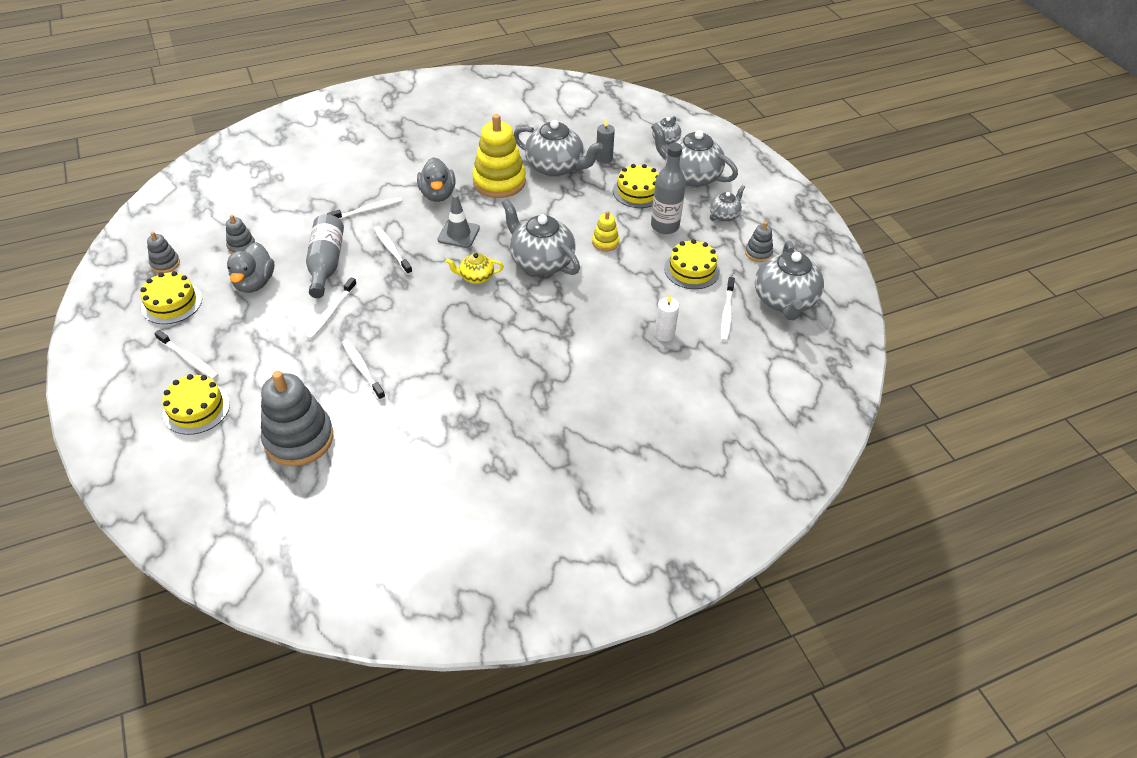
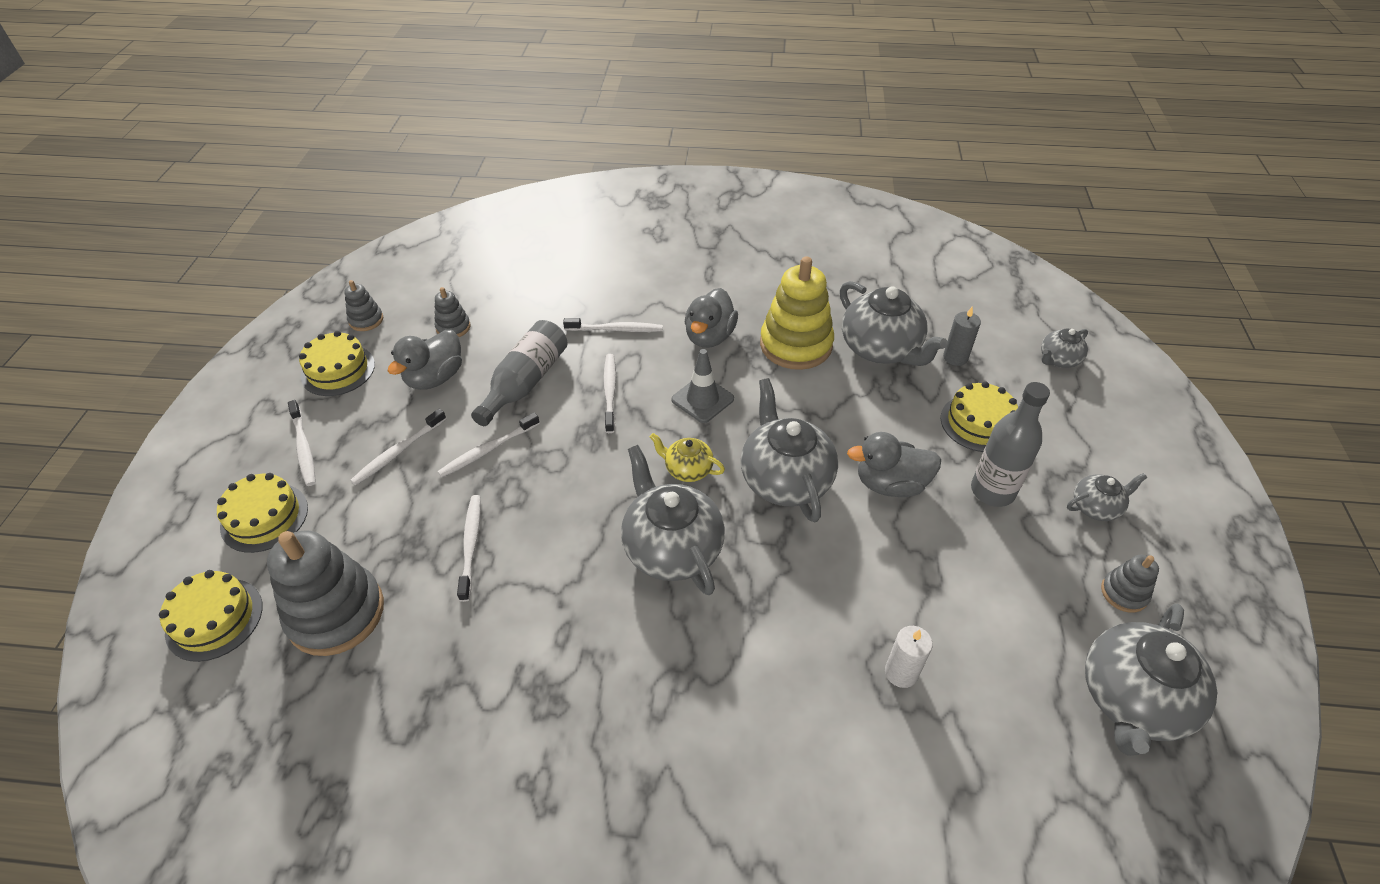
camera: 30 degrees right, 0 degrees up
(605, 242) = (890, 484): yellow stacking toy -> grey duck
(691, 176) = (1071, 426): grey teapot -> grey teapot (672, 548)
(691, 270) = (999, 579): yellow cake -> yellow cake (214, 619)
(727, 313) = (1020, 680): white toothbrush -> white toothbrush (398, 452)

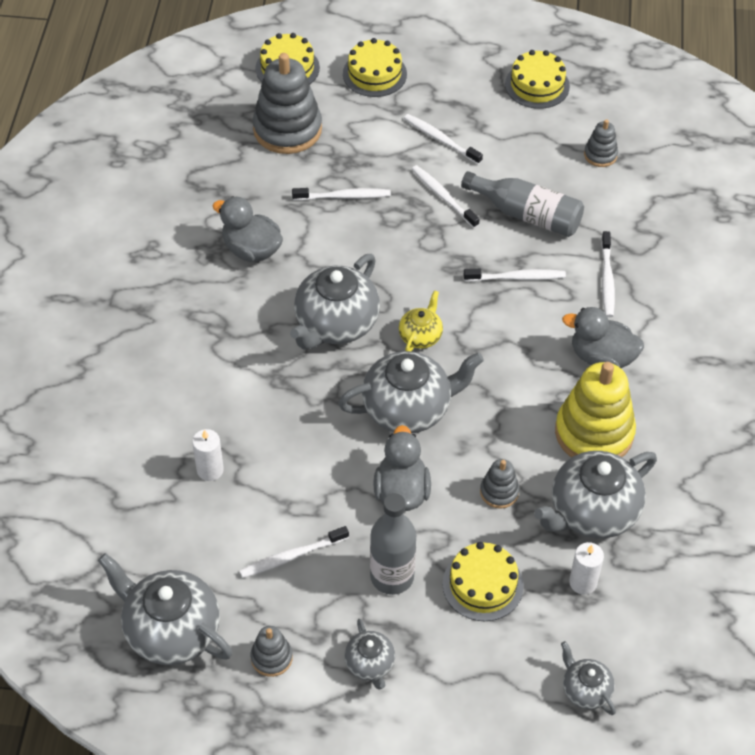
camera: 90 degrees right, 5 degrees up
(304, 448) = (445, 81): white toothbrush -> white toothbrush (292, 556)
(366, 320) = (605, 92): grey stacking toy -> grey stacking toy (499, 492)
(435, 378) = (530, 151): grey duck -> grey duck (251, 249)
(672, 548) = (335, 324): grey teapot -> grey teapot turned 150 degrees clockwise
(702, 399) = (509, 349): grey traffic cone -> none
(955, 357) = (583, 582): grey candle -> white candle

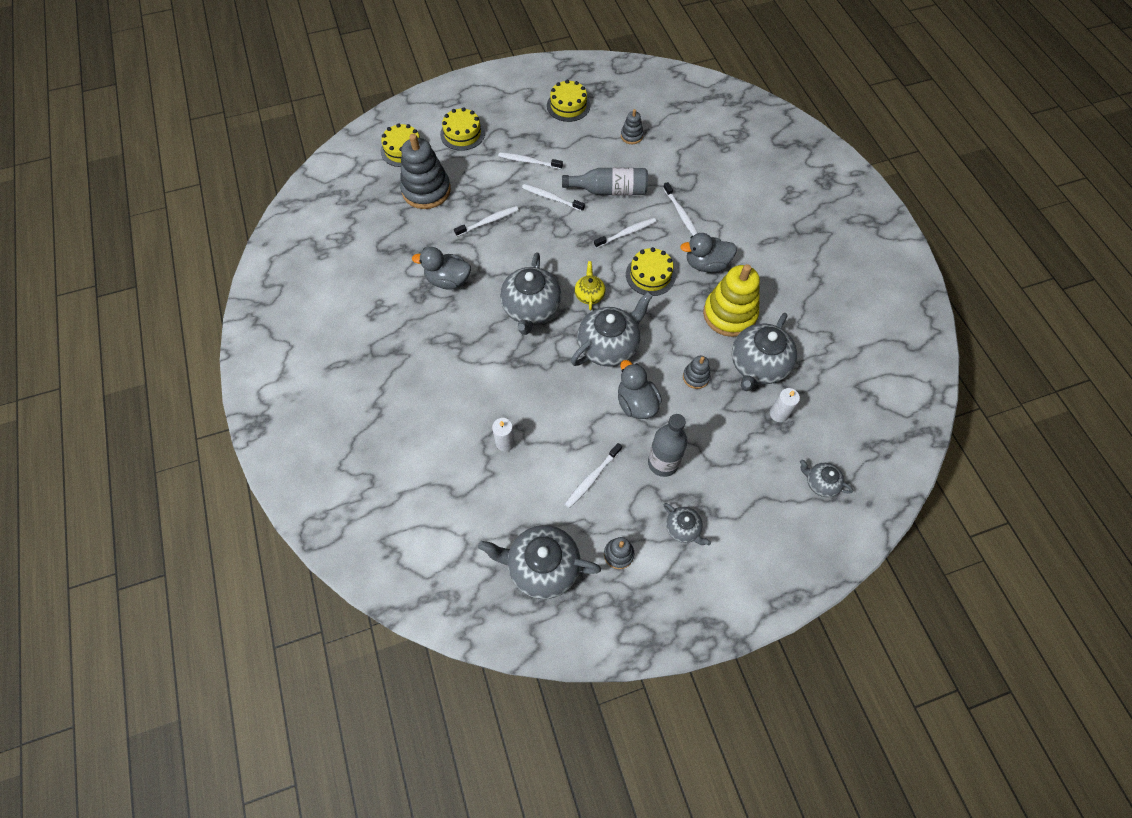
camera: 25 degrees left, 10 degrees up
(482, 584) = (721, 442): yellow cake -> yellow cake (650, 275)

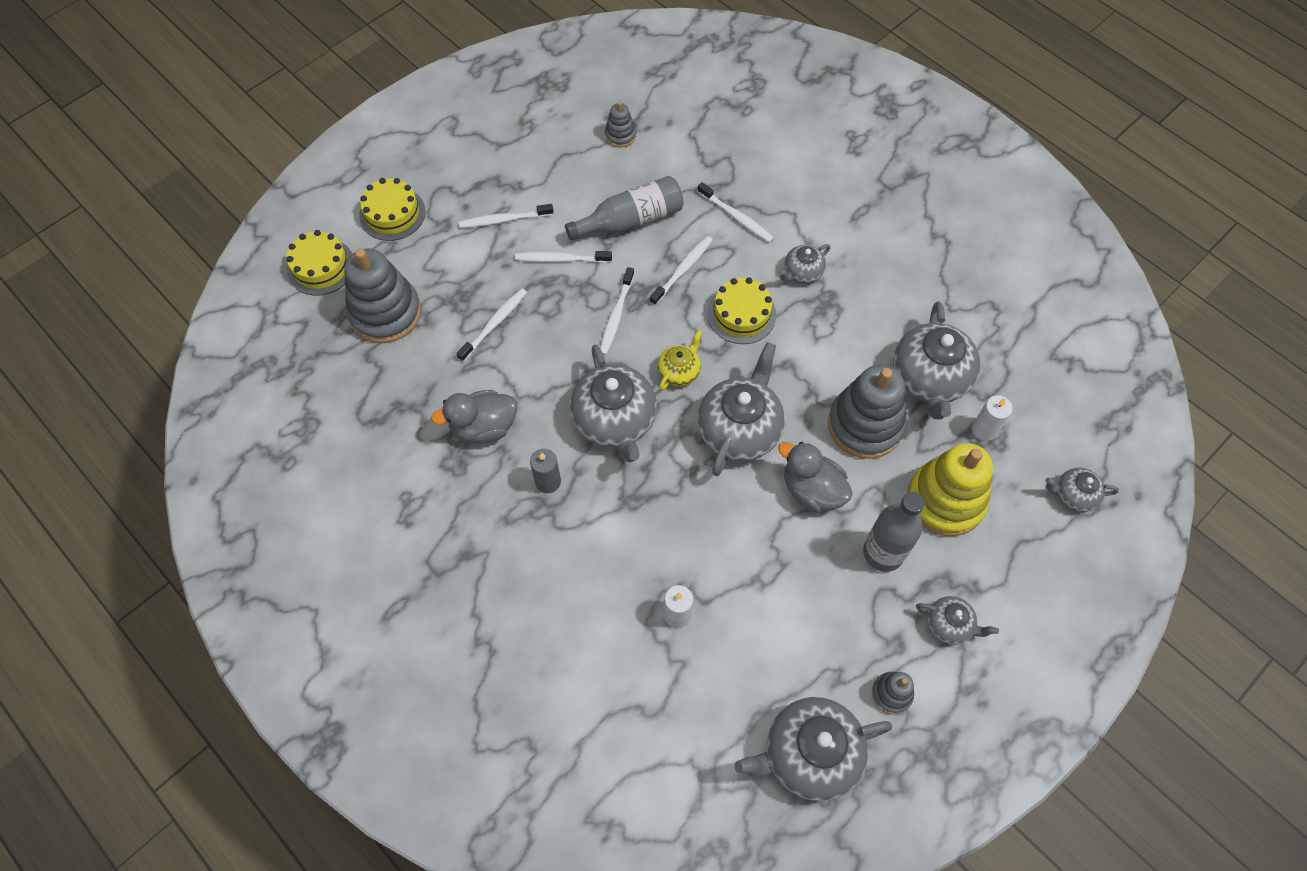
camera: 25 degrees left, 0 degrees up
(469, 328) = (548, 482): none -> grey candle
(568, 105) = (515, 122): yellow cake -> none
(589, 295) = (679, 371): yellow teapot -> yellow teapot turned 60 degrees clockwise
(592, 478) = (809, 611): white toothbrush -> white toothbrush (616, 316)
(696, 377) = (865, 425): grey stacking toy -> grey stacking toy, size x2.08
(706, 264) = (802, 272): grey duck -> grey teapot
(729, 314) = (863, 327): yellow stacking toy -> yellow stacking toy (945, 500)

